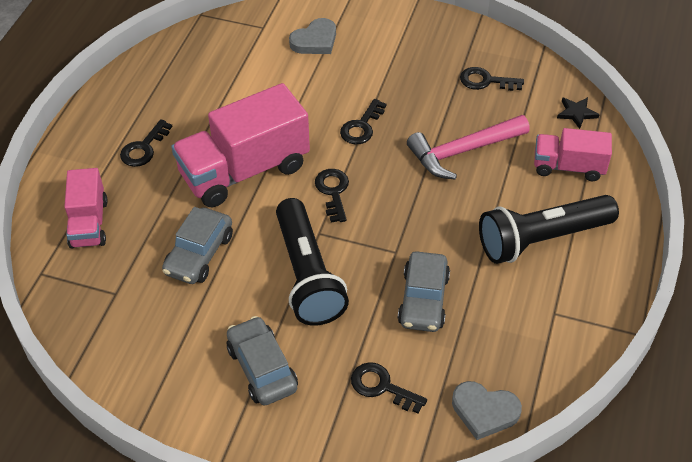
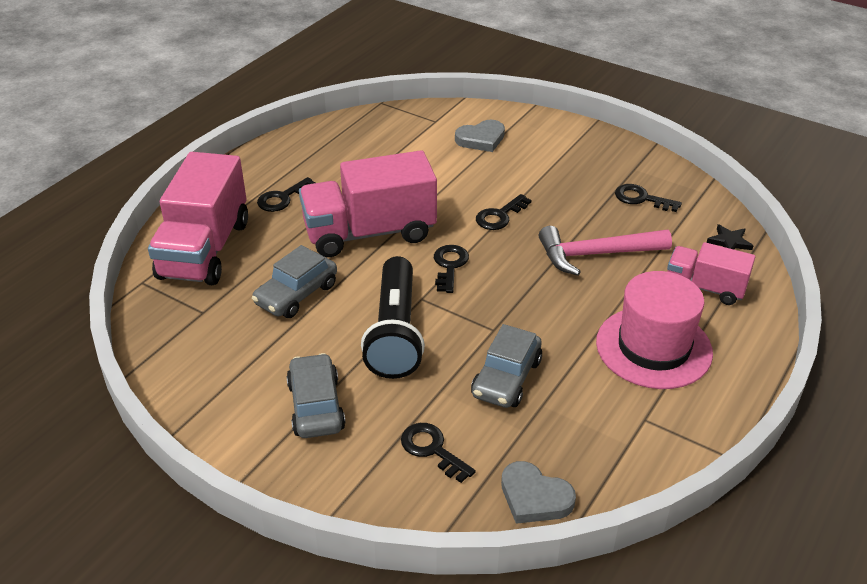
camera: 15 degrees right, 10 degrees down
(89, 223) = (205, 250): pink truck -> pink truck, size x1.76
(541, 239) = (653, 347): black flashlight -> pink hat

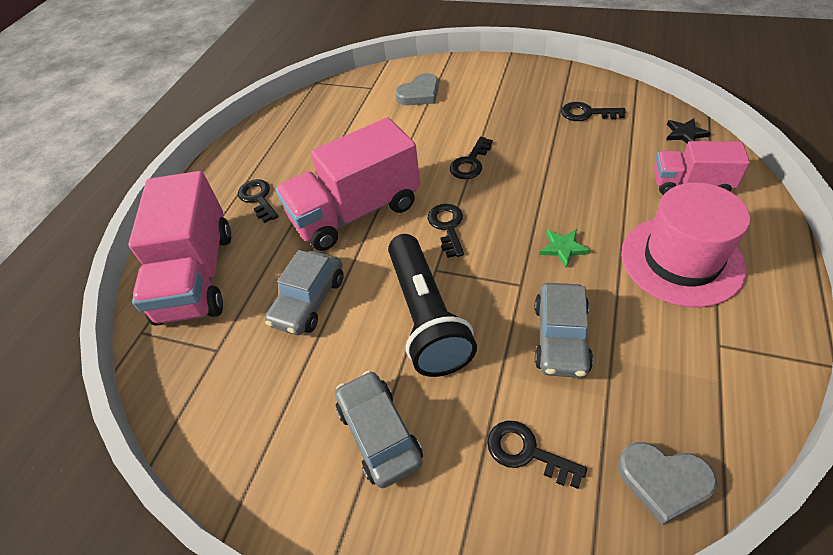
camera: 10 degrees left, 10 degrees up
(283, 198) = (258, 198): black key -> black key turned 120 degrees clockwise
(548, 310) = (563, 248): none -> green star
(596, 254) = (576, 178): pink hammer -> none

